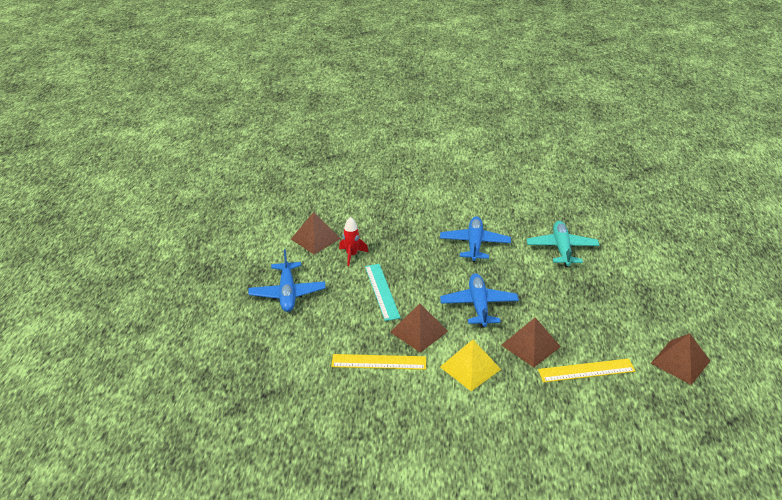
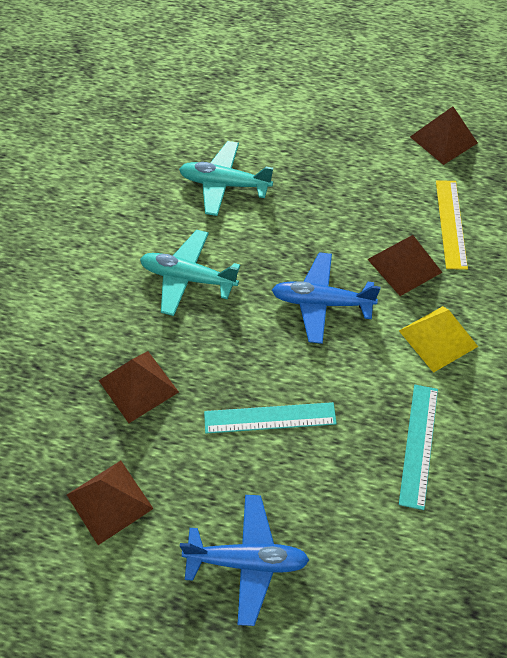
camera: 80 degrees left, 20 degrees up
(352, 255) = (171, 448): red rocket -> none
(379, 362) = (419, 445): yellow ruler -> turquoise ruler
(419, 331) = (363, 384): brown pyramid -> brown pyramid (138, 386)
(474, 244) = (188, 278): blue plane -> turquoise plane

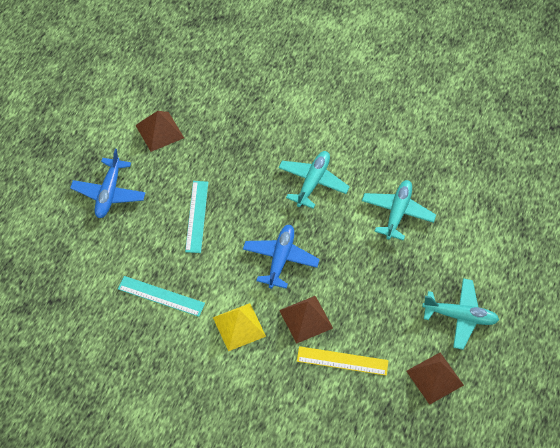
camera: 95 degrees right, 0 degrees up
(138, 386) = (232, 149): brown pyramid -> none
(358, 121) = (460, 317): none -> turquoise plane

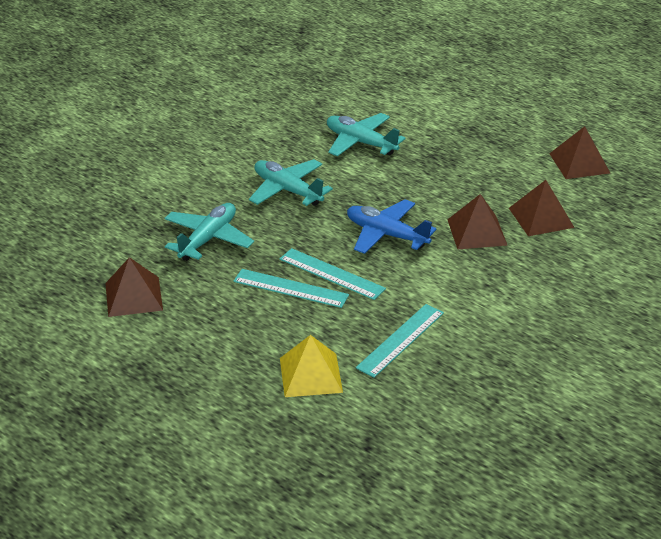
camera: 70 degrees left, 20 degrees down
(109, 193) = (211, 360): blue plane -> none
(221, 236) = (331, 274): none -> turquoise ruler
(239, 326) = (469, 283): yellow pyramid -> yellow pyramid (310, 375)
(342, 361) = (541, 217): yellow ruler -> brown pyramid
(460, 317) = (510, 132): turquoise plane -> turquoise plane (208, 239)

